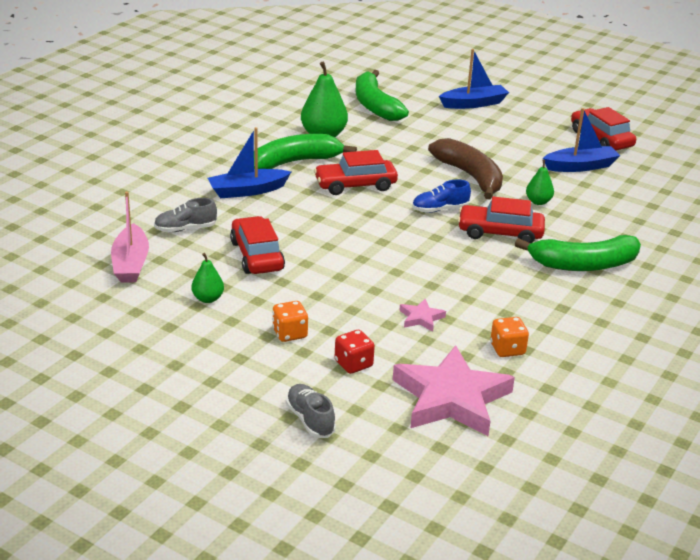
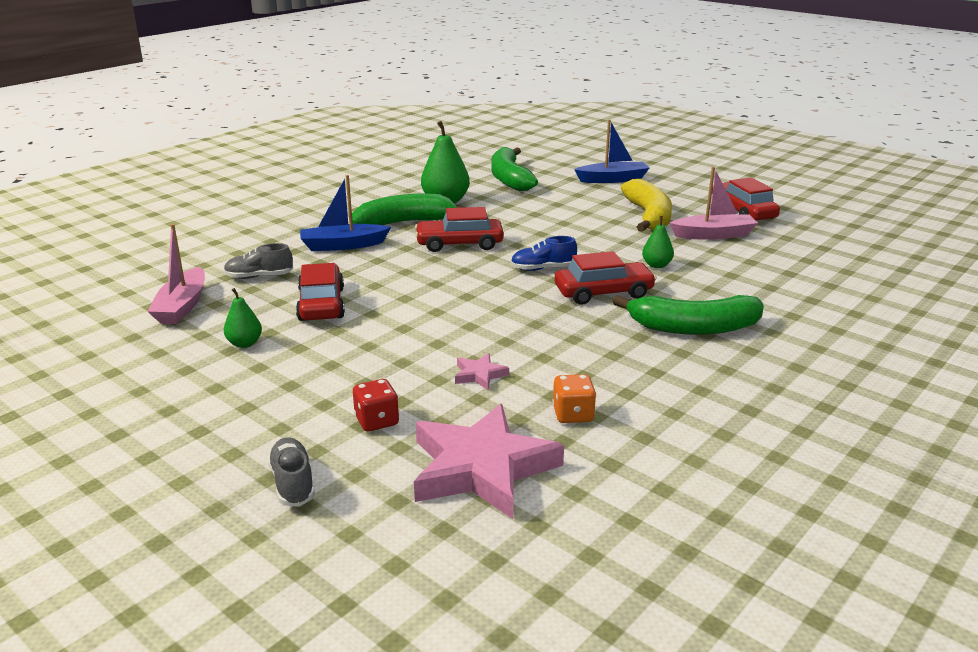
camera: 10 degrees right, 5 degrees down
(290, 333) = (317, 384): orange dice -> none
(470, 176) = (587, 240): brown banana -> none
(500, 233) = (603, 293): red car -> red car turned 150 degrees clockwise
(518, 147) = (648, 216): none -> yellow banana
(580, 166) = (713, 235): blue boat -> pink boat

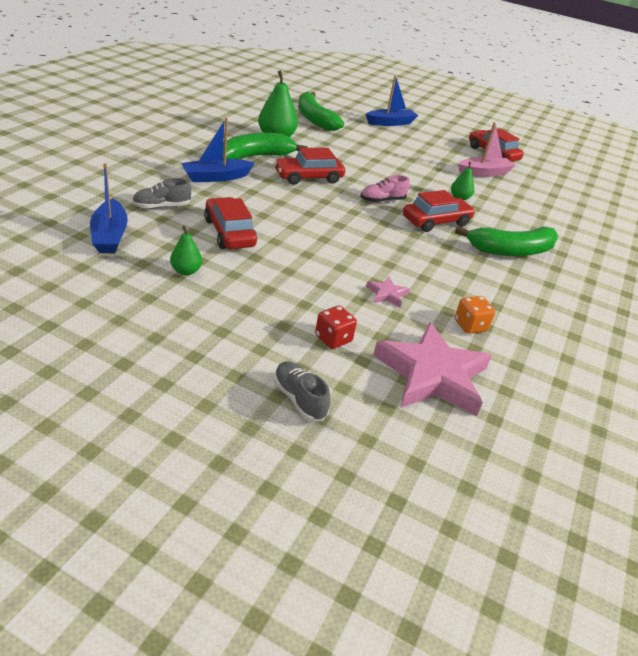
camera: 20 degrees left, 10 degrees up
(182, 306) = (110, 235): pink boat -> blue boat
(543, 269) = (382, 200): blue shoe -> pink shoe
(648, 216) = (432, 156): yellow banana -> none

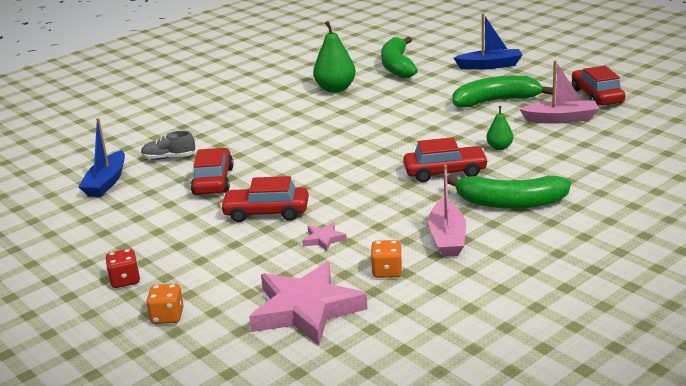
camera: 30 degrees right, 10 degrees down
(186, 271) = (149, 213): green pear -> none
(216, 177) = (240, 130): blue boat -> none
(254, 157) = (296, 109): green banana -> green banana (496, 101)
(299, 399) = (167, 316): grey shoe -> orange dice
(308, 177) = (337, 128): red car -> red car (266, 212)
(333, 339) = (237, 273): red dice -> red dice (125, 280)
(382, 200) = (401, 151): pink shoe -> none
(491, 287) = (447, 238): none -> pink boat

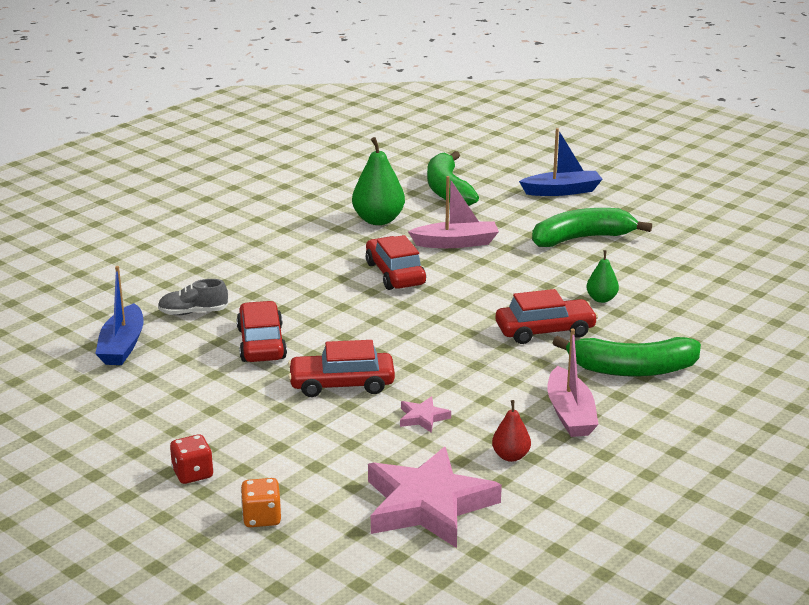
camera: 10 degrees left, 0 degrees up
(387, 271) = (510, 456): orange dice -> red pear
(561, 119) = (665, 262): pink boat -> pink boat (456, 243)
(597, 96) = (700, 233): red car -> red car (395, 274)

